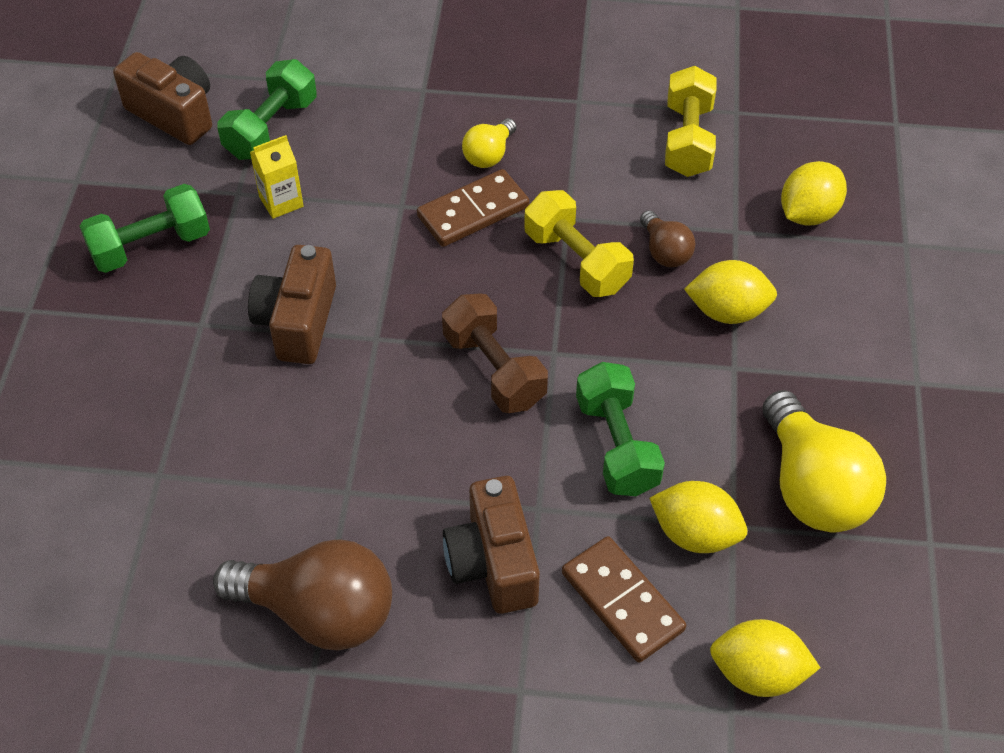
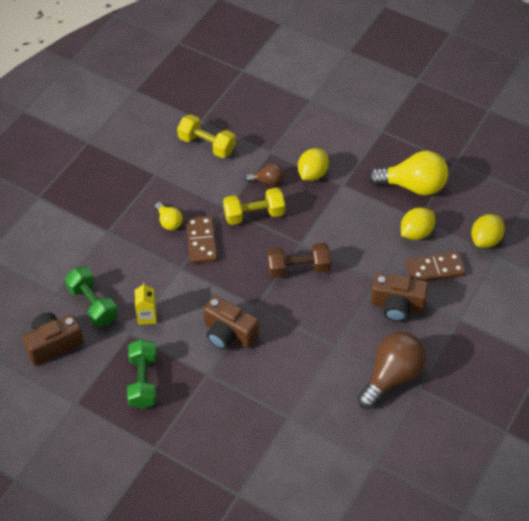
camera: 65 degrees left, 0 degrees up
(617, 445) = (360, 240): green dumbbell -> none
(808, 213) = (275, 123): yellow lemon -> none

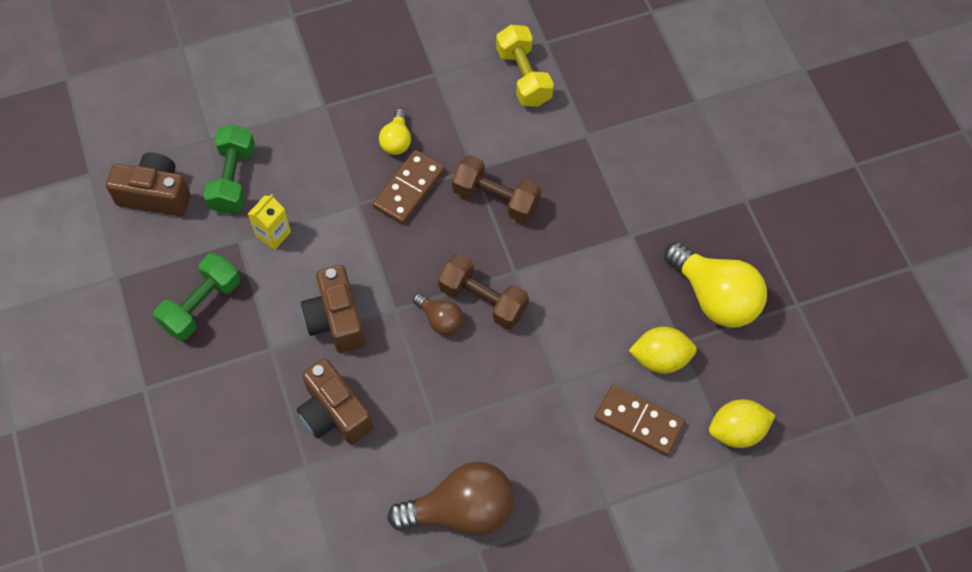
camera: 40 degrees right, 10 degrees up
(254, 214) = (496, 199): yellow dumbbell -> brown dumbbell
(267, 181) = (549, 168): brown light bulb -> brown light bulb (440, 319)
(312, 174) = (609, 196): yellow lemon -> none
(397, 306) = (550, 431): brown camera -> brown camera (334, 413)

